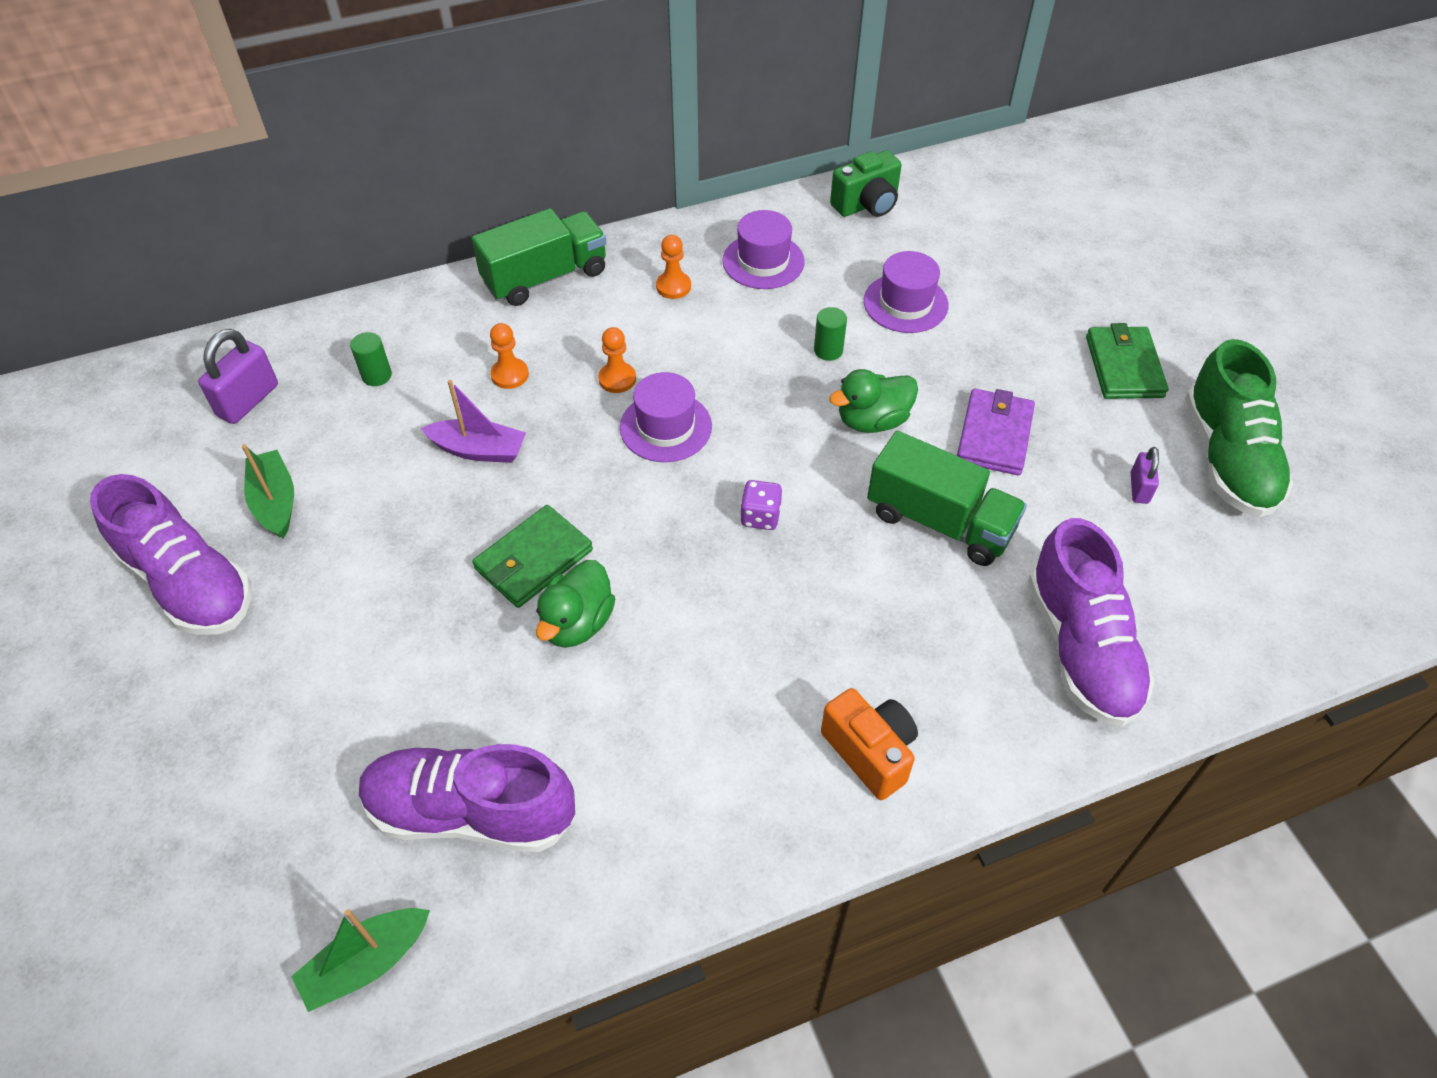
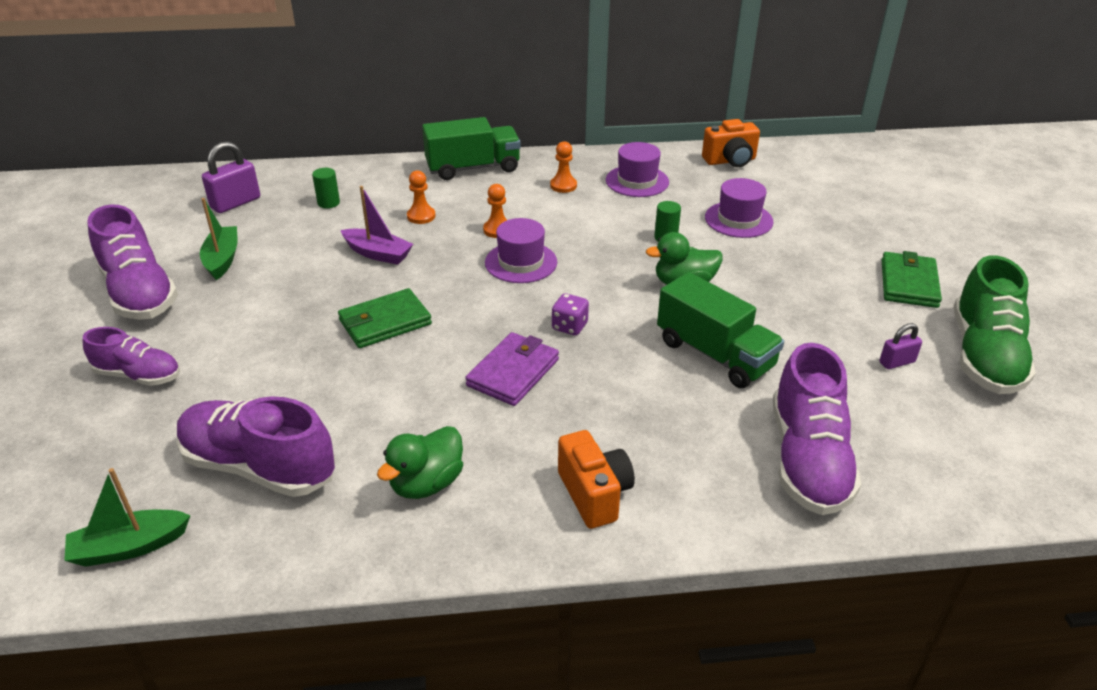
camera: 15 degrees right, 15 degrees down
(253, 714) = (138, 375): none -> purple shoe
(577, 623) = (398, 365): green duck -> green duck (426, 483)
(867, 205) = (730, 161): green camera -> orange camera
(994, 435) = (781, 308): purple wallet -> purple wallet (513, 372)
(1139, 488) = (897, 362): purple padlock -> purple padlock turned 45 degrees clockwise

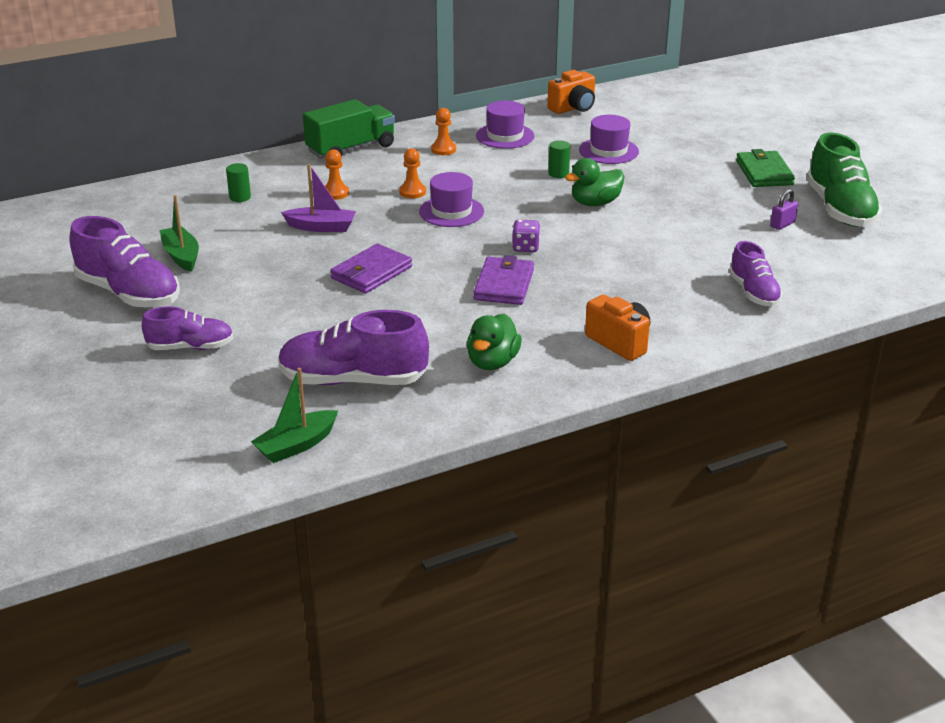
camera: 20 degrees left, 5 degrees down
(235, 203) = (149, 212): purple padlock -> none
(385, 322) = (371, 273): green wallet -> purple wallet
(714, 354) = (649, 244): green truck -> none
(807, 459) = (753, 292): purple shoe -> purple shoe, size x0.60

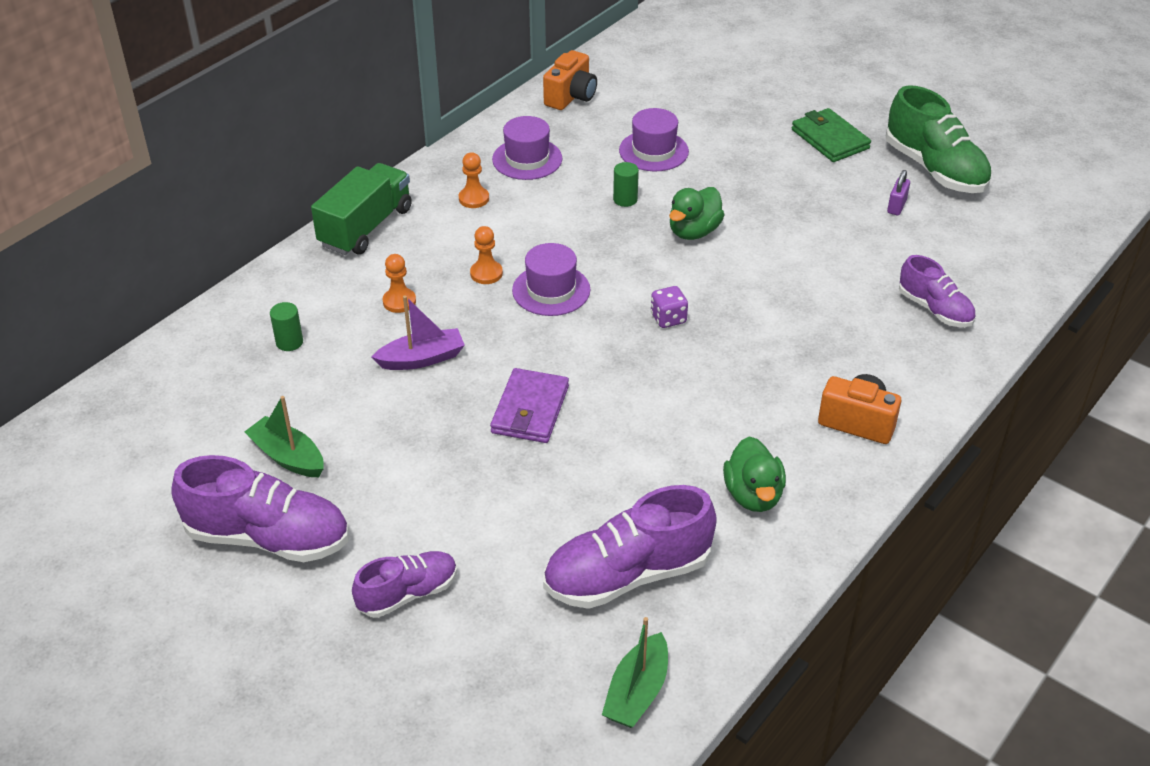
camera: 25 degrees left, 10 degrees up
(504, 285) = (685, 380): purple wallet -> none

